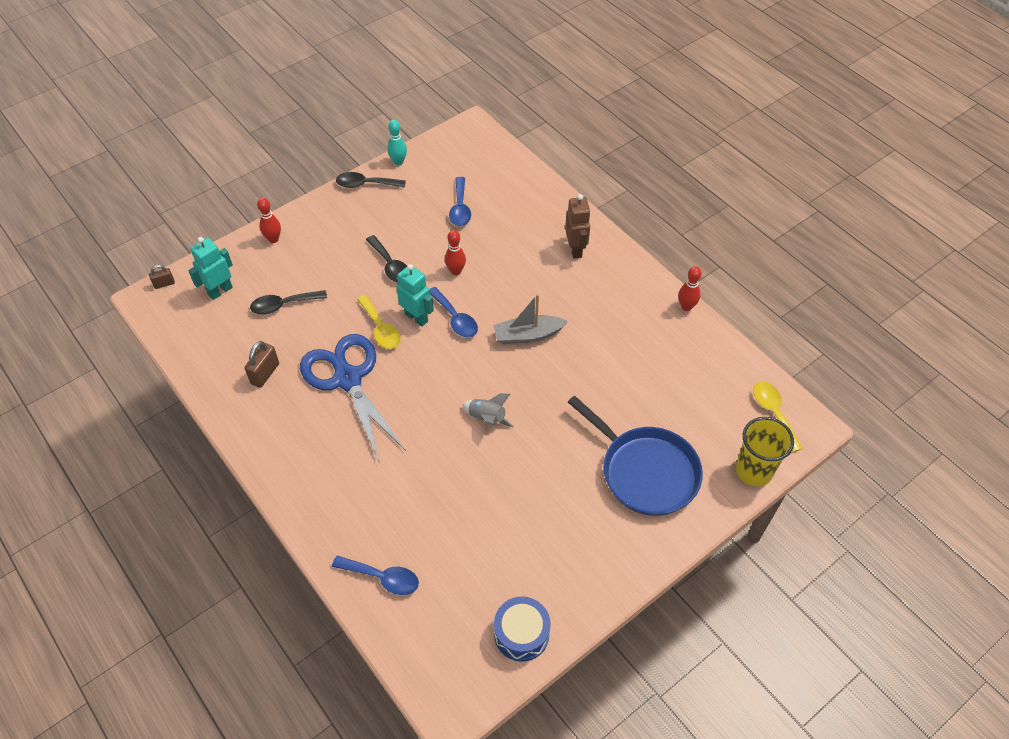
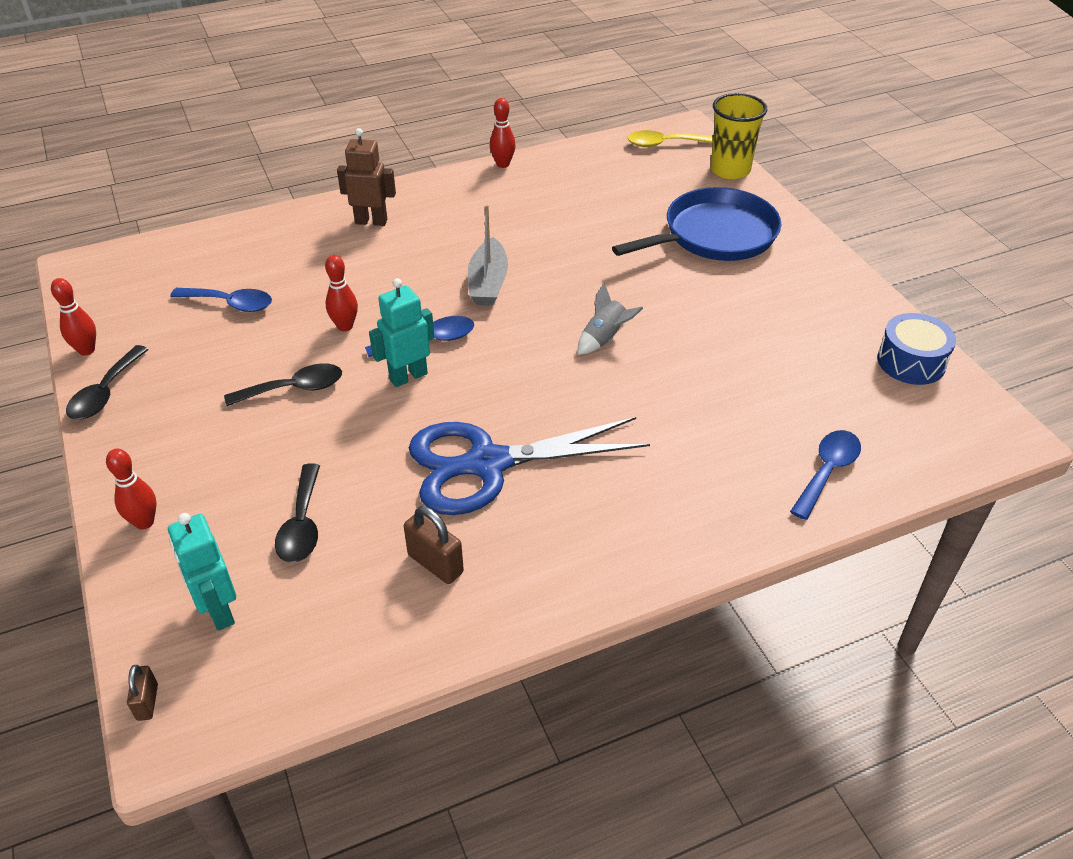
camera: 75 degrees left, 10 degrees down
(381, 328) = (410, 416): yellow spoon -> none
(398, 162) = (86, 350): turquoise bowling pin -> red bowling pin

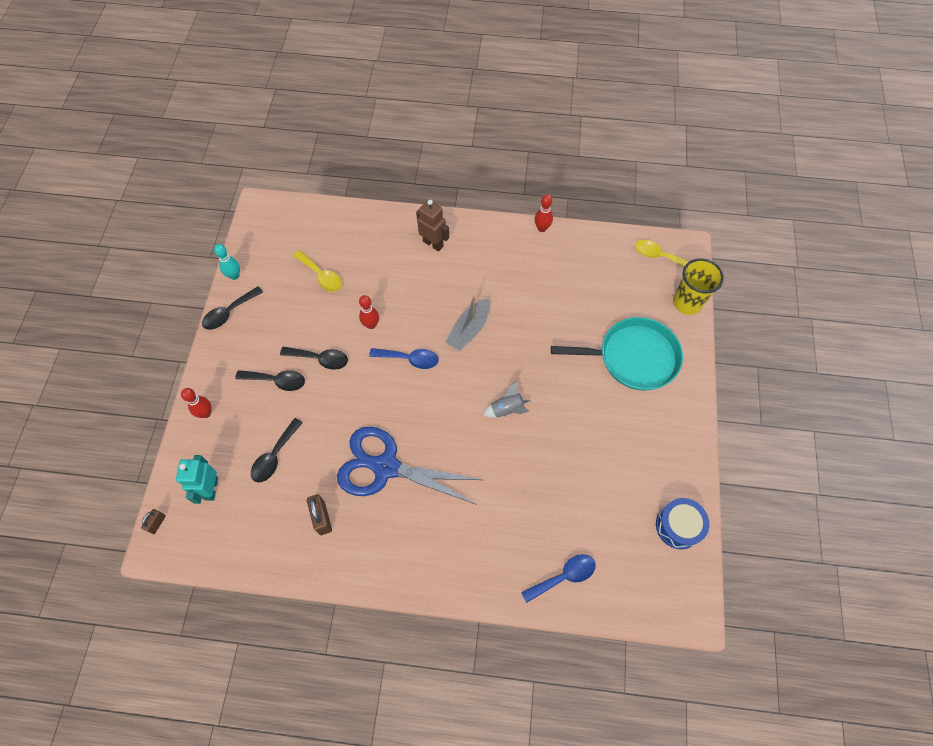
camera: 30 degrees right, 20 degrees up
(86, 350) = (234, 276): red bowling pin -> turquoise bowling pin
(230, 304) = (321, 276): blue spoon -> yellow spoon
(241, 438) = (276, 381): none -> black spoon
(408, 376) = (382, 381): turquoise robot -> none
(715, 235) = (633, 357): blue pan -> turquoise pan

